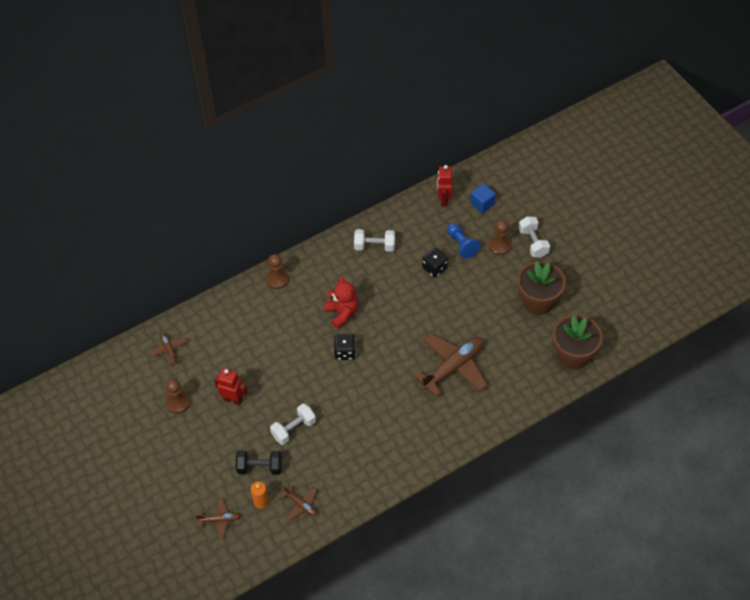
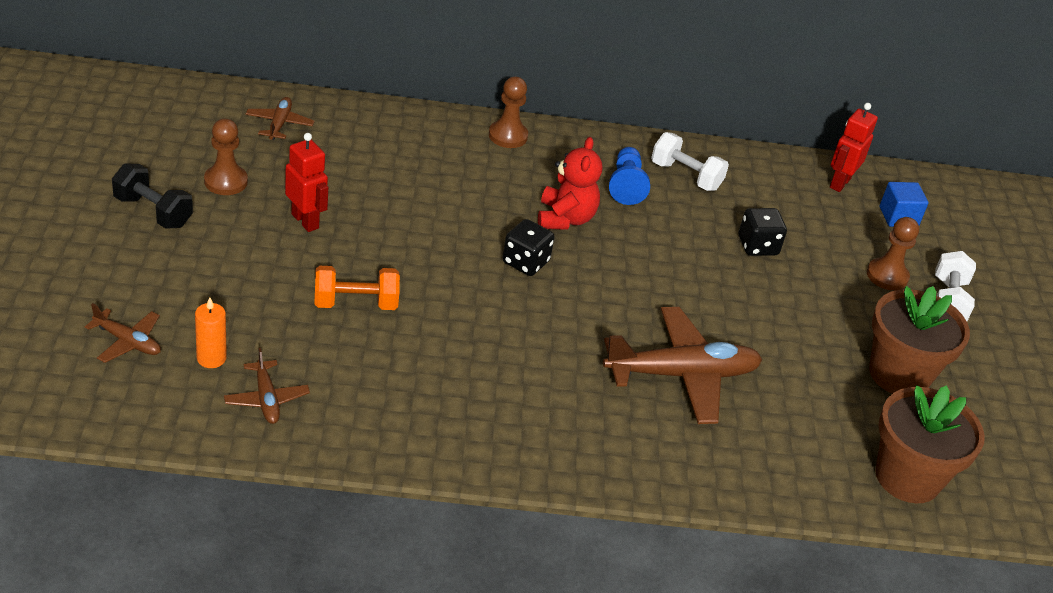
camera: 25 degrees right, 15 degrees down
(260, 467) = (256, 317): black dumbbell -> black dumbbell (153, 211)
(293, 429) = (355, 303): white dumbbell -> orange dumbbell
(461, 245) = (825, 243): blue pawn -> blue pawn (626, 185)

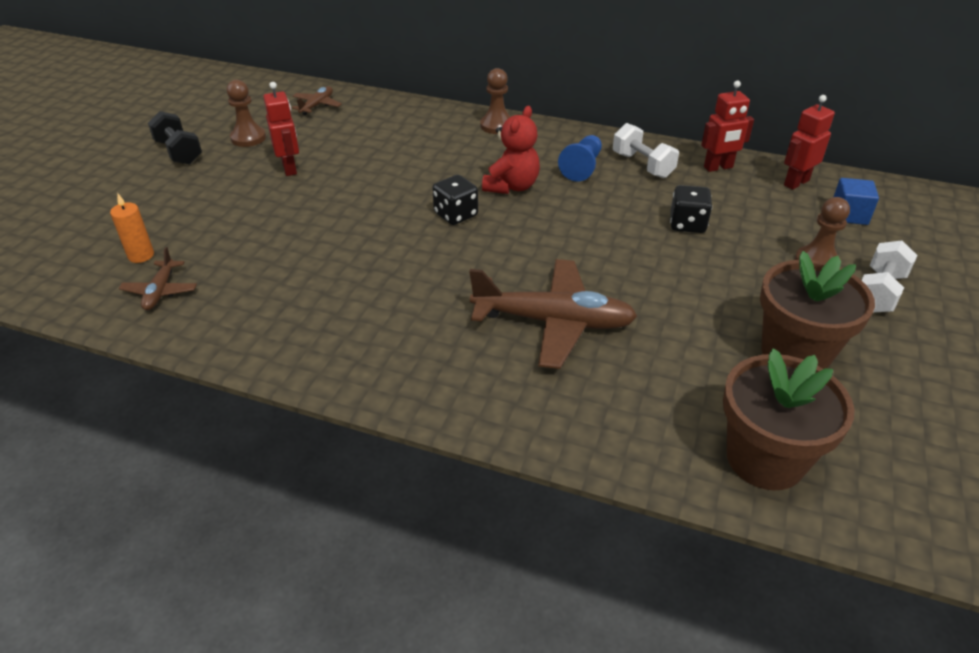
camera: 25 degrees right, 0 degrees up
(128, 342) = (87, 236): brown plane -> none
(355, 303) = (287, 229): orange dumbbell -> none
(760, 171) = (718, 167): none -> red robot

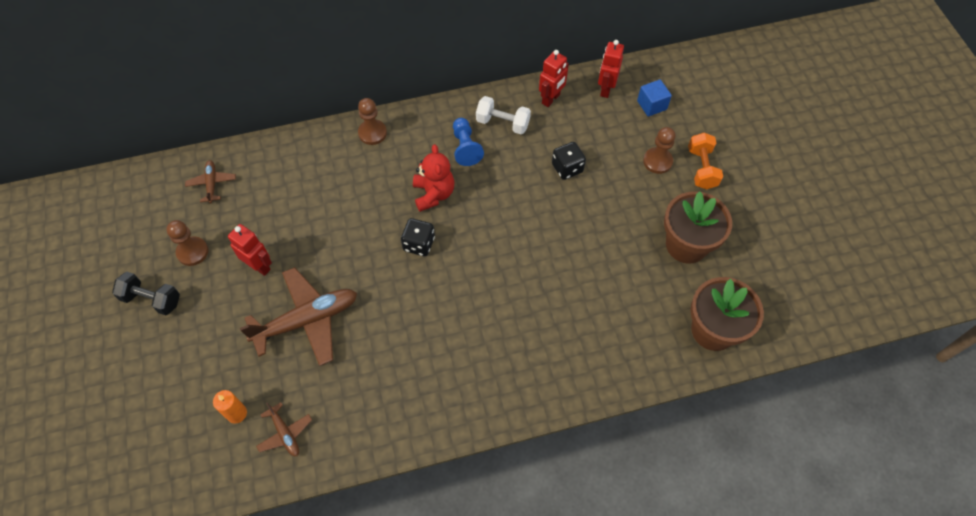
camera: 35 degrees left, 20 degrees up
(554, 322) = (549, 301): brown plane -> brown plane (307, 320)
(878, 292) = (701, 168): white dumbbell -> orange dumbbell

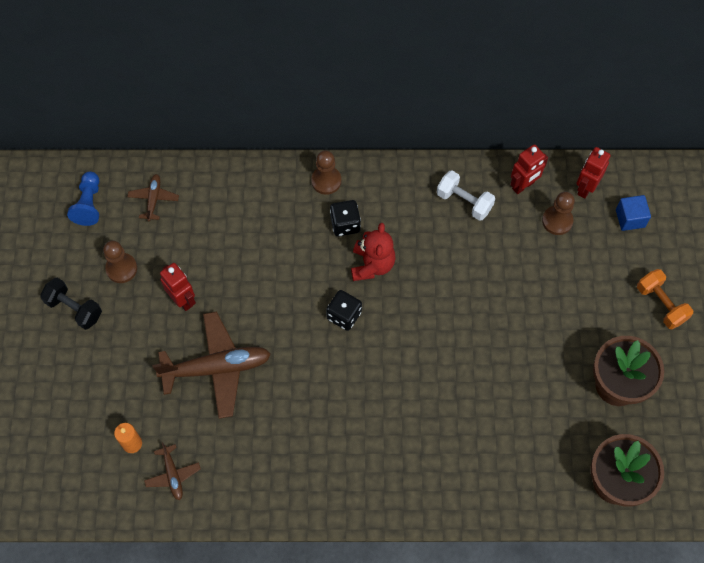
camera: 15 degrees right, 5 degrees up
(465, 147) = (418, 220): blue pawn -> blue pawn (89, 204)
(567, 168) = (518, 269): black dice -> black dice (345, 224)
(657, 161) = (616, 285): brown pawn -> brown pawn (557, 221)
(701, 168) = (661, 304): orange dumbbell -> orange dumbbell turned 45 degrees counterclockwise

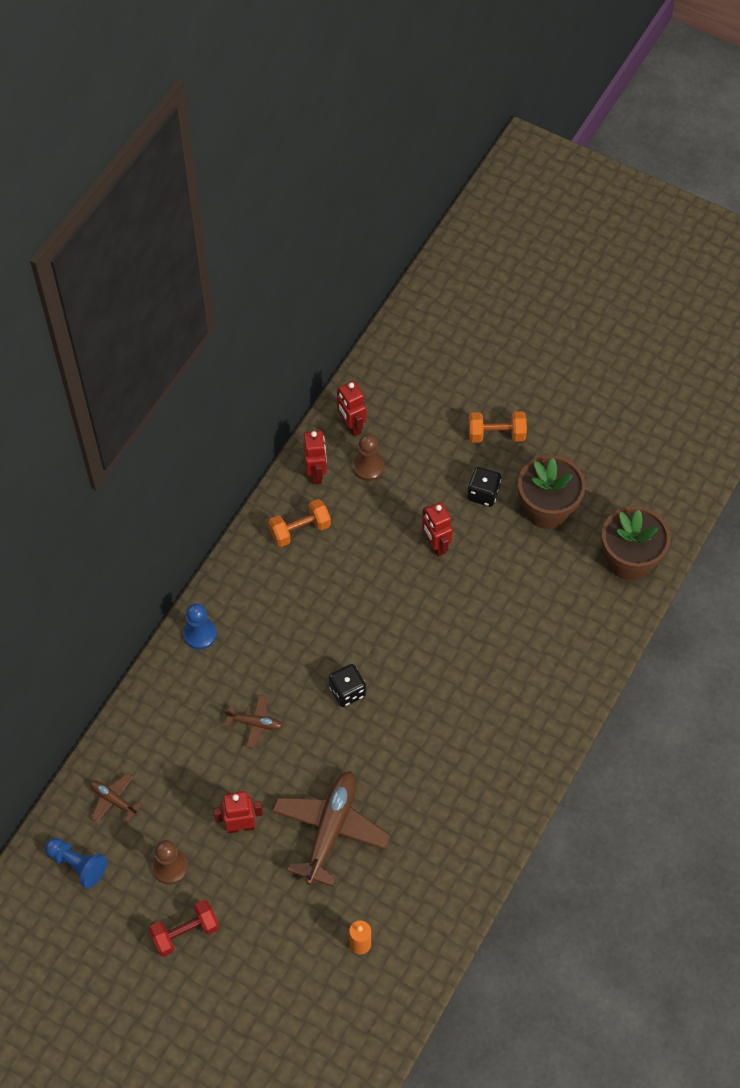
camera: 60 degrees left, 5 degrees down
(74, 309) = (185, 933): black dumbbell -> red dumbbell
(173, 475) = (413, 921): brown plane -> brown plane (255, 723)
(326, 181) = (200, 634): brown pawn -> blue pawn
(345, 224) = (256, 641): black dice -> black dice (483, 494)
(372, 265) = (312, 640): red teddy bear -> none
(464, 202) = (300, 530): white dumbbell -> orange dumbbell
(520, 312) = (435, 545): none -> red robot
(630, 218) = (403, 410): blue cube -> none

